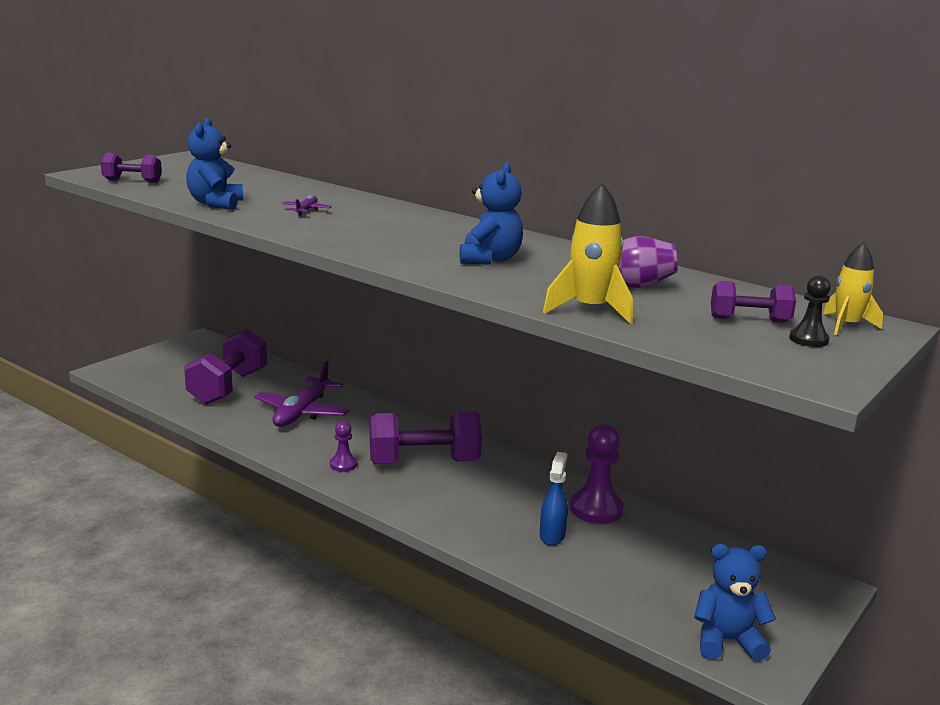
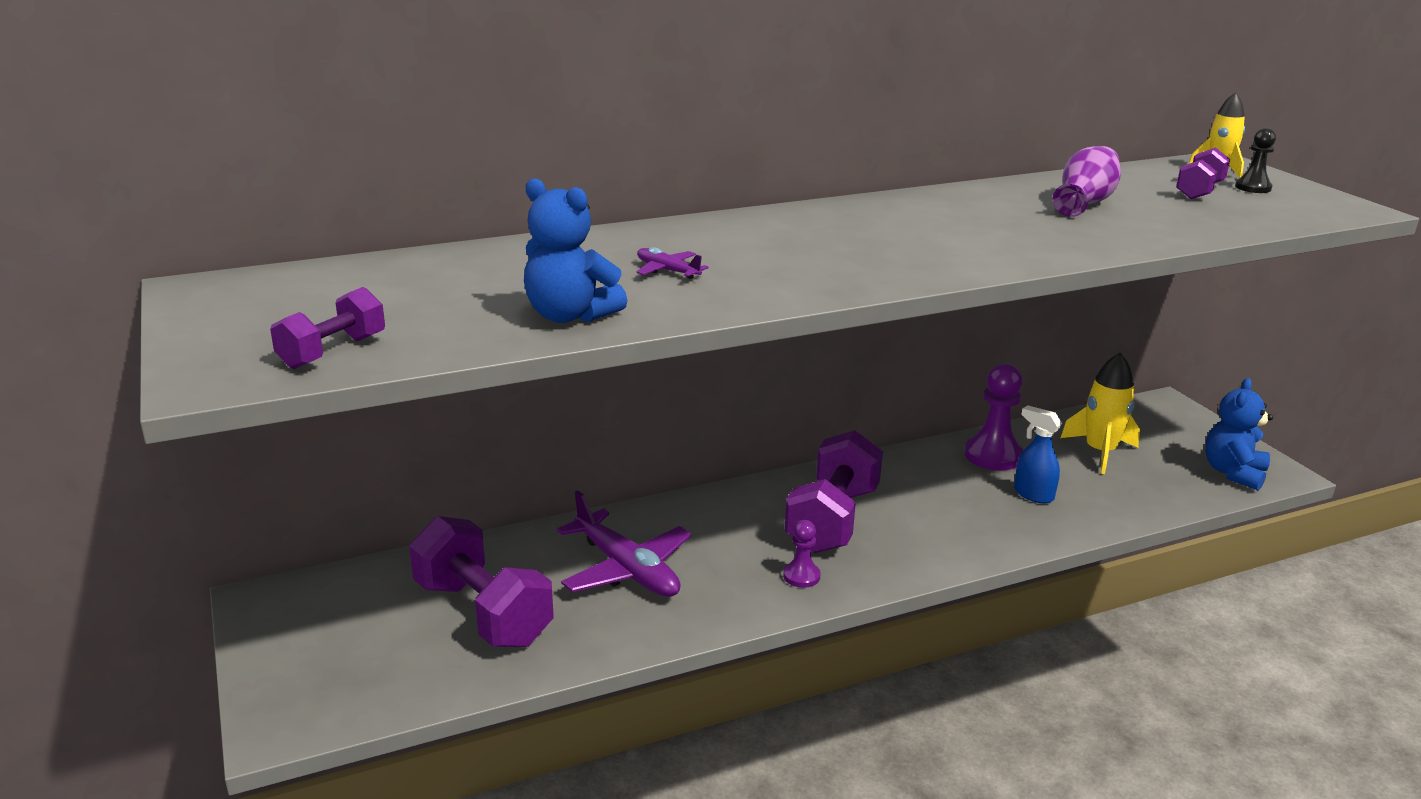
camera: 60 degrees left, 5 degrees up
(489, 259) = (966, 231): blue teddy bear -> none
(590, 310) = (1158, 231): yellow rocket -> yellow rocket (1100, 452)

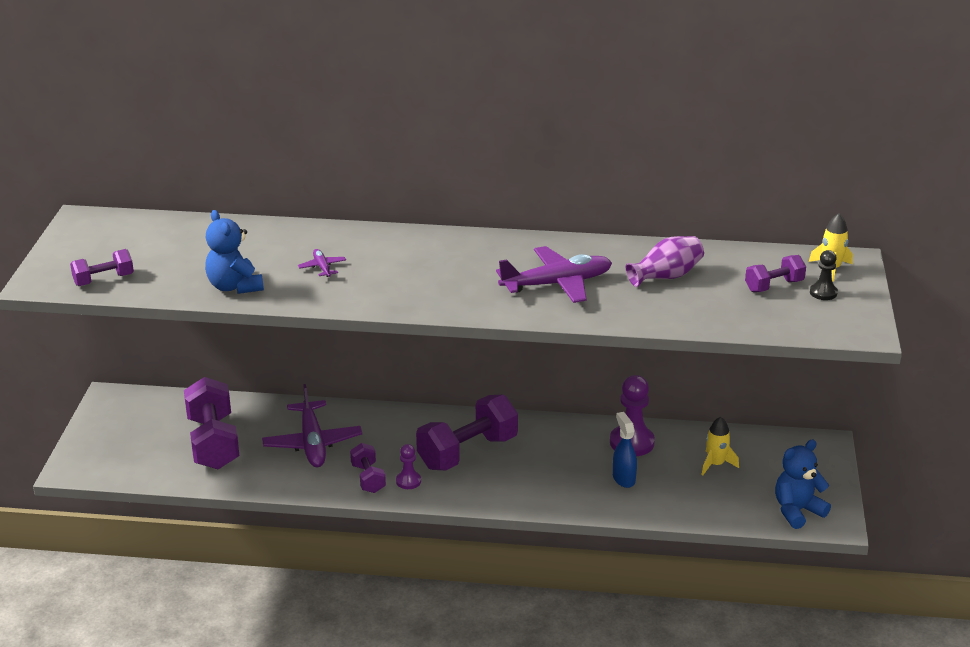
camera: 30 degrees right, 5 degrees up
(747, 589) = (368, 478): none -> purple dumbbell
(985, 231) = (557, 284): none -> purple plane
(1100, 452) = (715, 464): yellow rocket -> yellow rocket, size x0.67

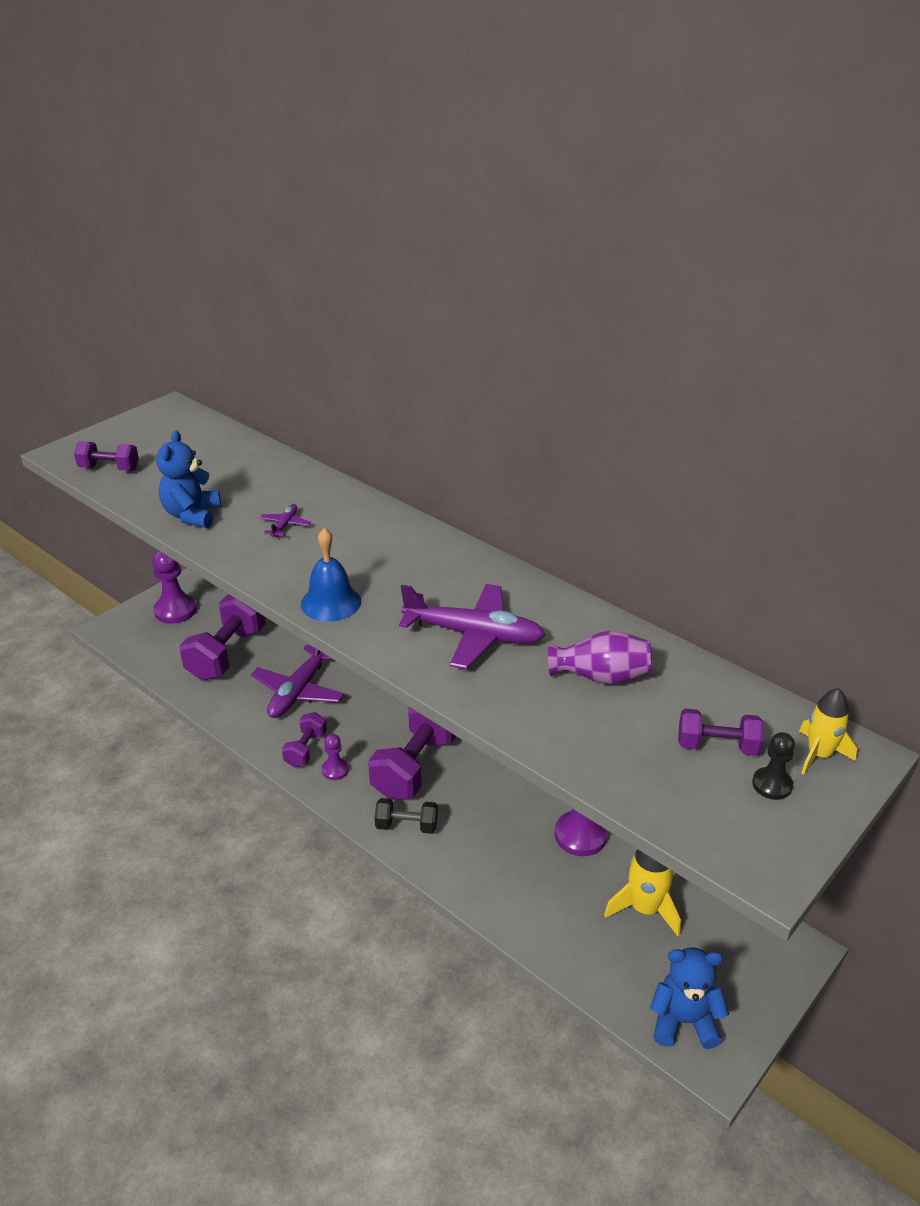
camera: 35 degrees right, 5 degrees up
(120, 431) = (175, 610): none -> purple pawn
(431, 302) = (331, 602): none -> blue bell
(467, 452) = (415, 766): purple dumbbell -> purple dumbbell turned 60 degrees counterclockwise
(505, 491) = (406, 826): none -> black dumbbell
(623, 478) = (532, 873): blue spray bottle -> none
(715, 464) = (645, 908): yellow rocket -> yellow rocket, size x1.50

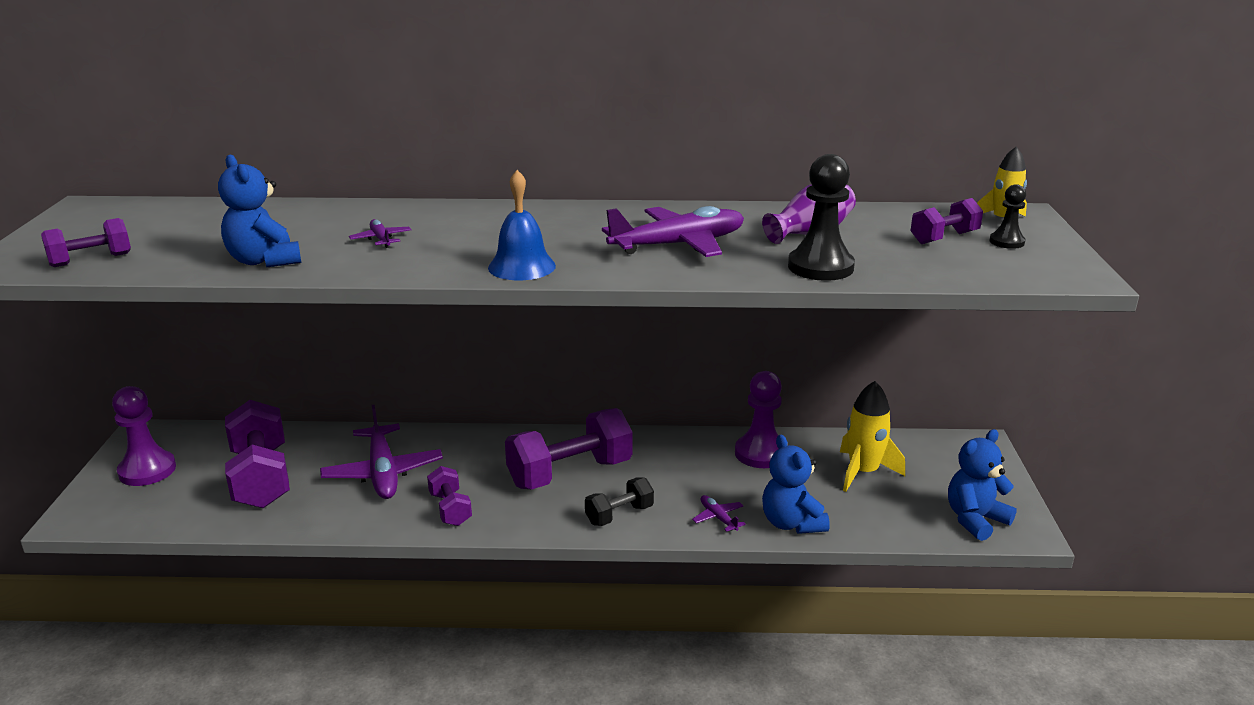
camera: 40 degrees left, 10 degrees down
(335, 770) = (500, 510): purple pawn -> none
(415, 766) = (570, 473): purple dumbbell -> purple dumbbell turned 75 degrees clockwise
(473, 875) = (718, 518): none -> purple plane
(522, 918) = (791, 523): none -> blue teddy bear
(545, 723) = (820, 267): none -> black pawn

